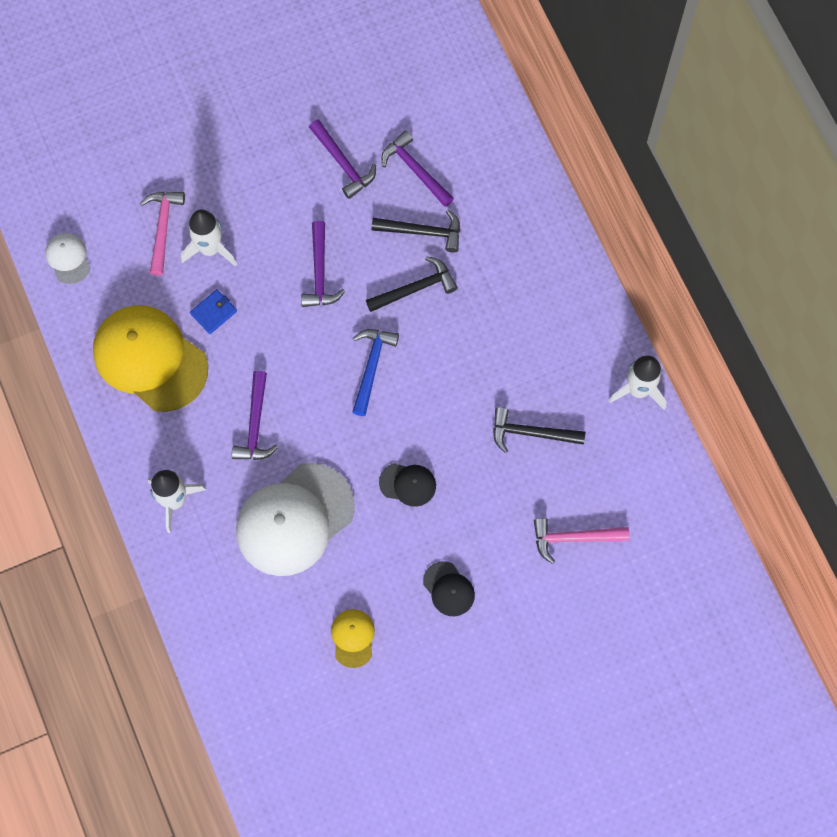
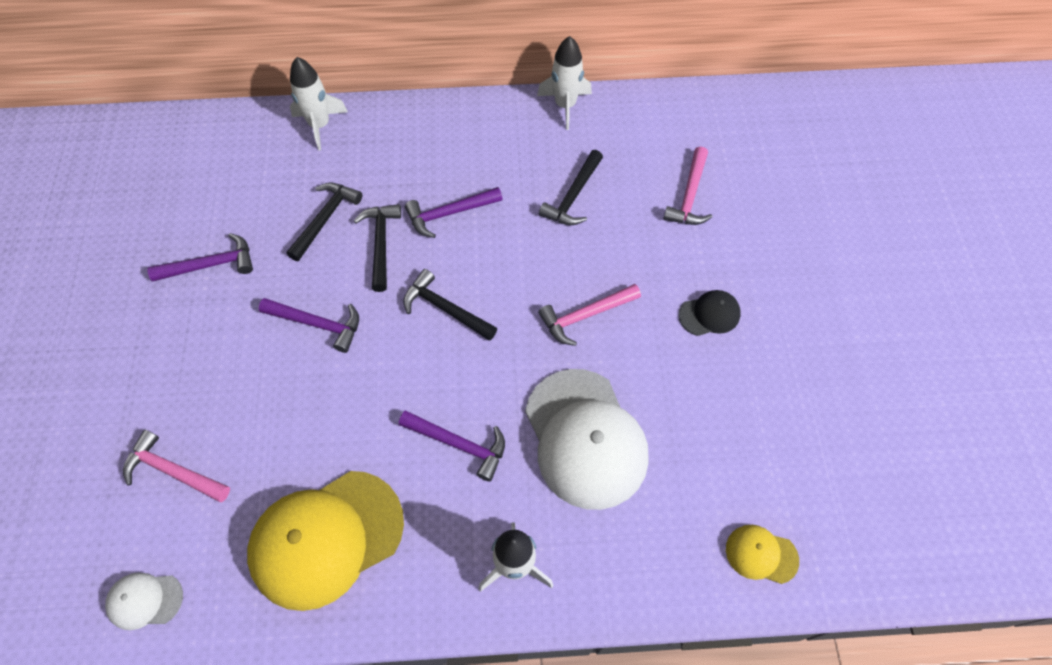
camera: 70 degrees left, 10 degrees down
(210, 249) = (228, 426): white rocket -> white rocket (320, 125)
(213, 312) = (306, 447): blue wallet -> none
(353, 638) = (738, 421): yellow cap -> yellow cap (761, 554)
(371, 367) = (445, 309): blue hammer -> black hammer
(408, 484) = (585, 316): black cap -> pink hammer
(415, 170) = (257, 205): purple hammer -> purple hammer (449, 213)

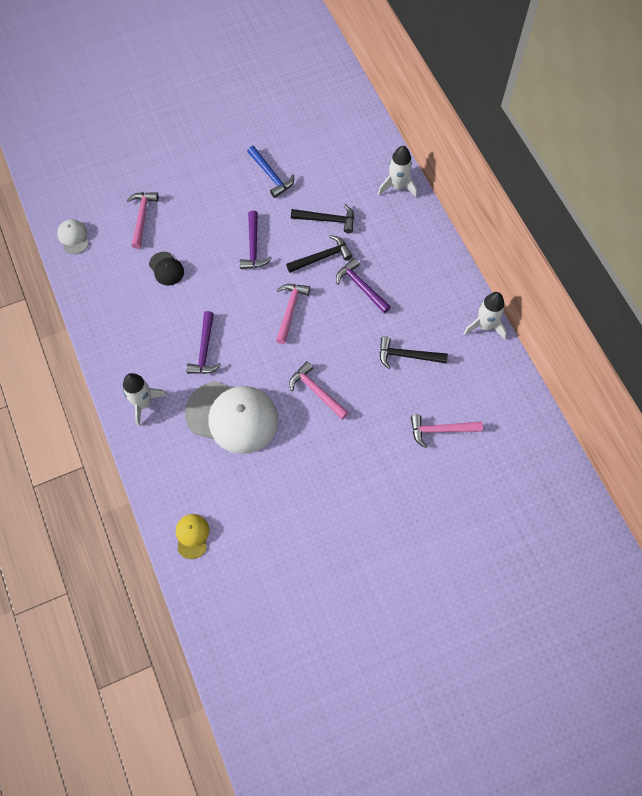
camera: 70 degrees right, 5 degrees up
(210, 265) = (271, 175): purple hammer -> blue hammer
(326, 538) = (129, 305): yellow cap -> none
(445, 309) = (290, 310): black hammer -> pink hammer
(585, 438) = (232, 417): white cap -> white cap turned 120 degrees counterclockwise
(709, 314) = (347, 467): black cap -> black cap (166, 269)

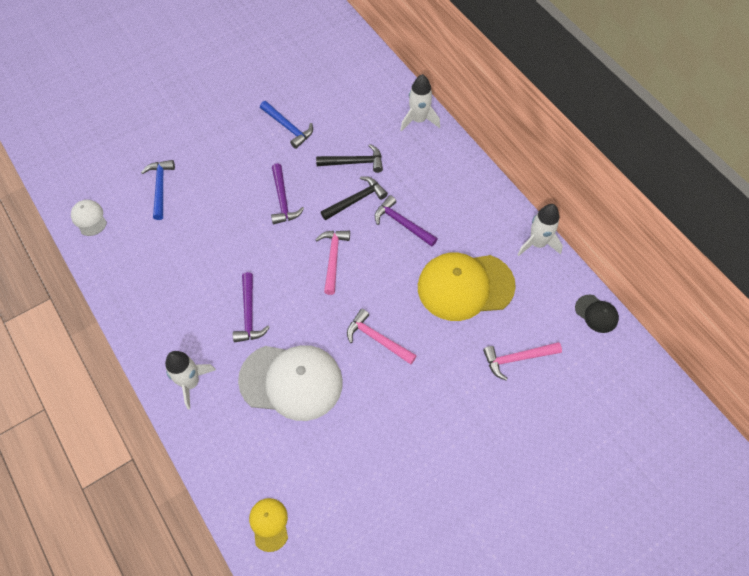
camera: 10 degrees left, 5 degrees down
(142, 217) = (160, 188): pink hammer -> blue hammer
(166, 269) = (194, 236): black cap -> black cap (596, 314)
(407, 356) = (465, 286): black hammer -> yellow cap

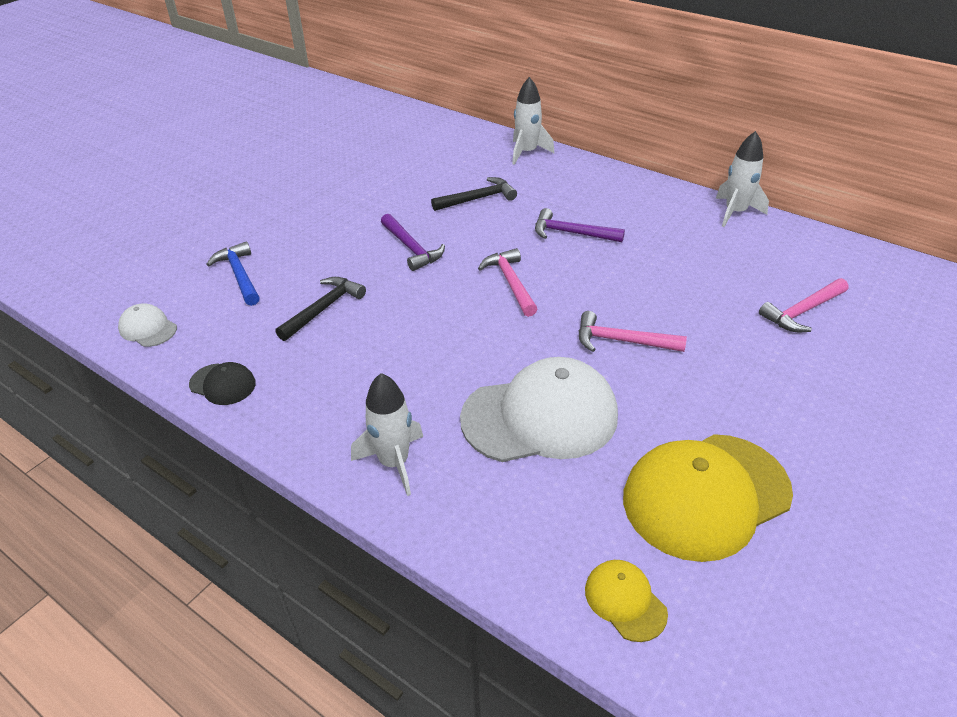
camera: 20 degrees left, 20 degrees down
(249, 314) = (435, 363): purple hammer -> none
(288, 127) = (379, 189): blue hammer -> none
(356, 200) = (502, 227): black hammer -> black hammer (323, 309)
(465, 286) = (687, 266): yellow cap -> yellow cap (706, 495)
(596, 314) = (850, 250): black cap -> black cap (223, 384)

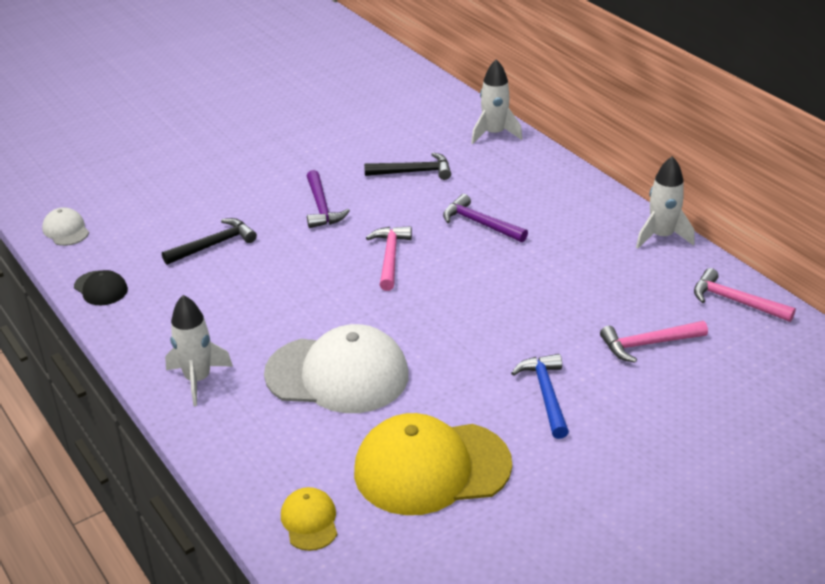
camera: 20 degrees right, 5 degrees down
(239, 275) = (160, 201): blue hammer -> blue hammer (546, 395)
(622, 341) = (454, 331): pink hammer -> pink hammer (735, 301)

